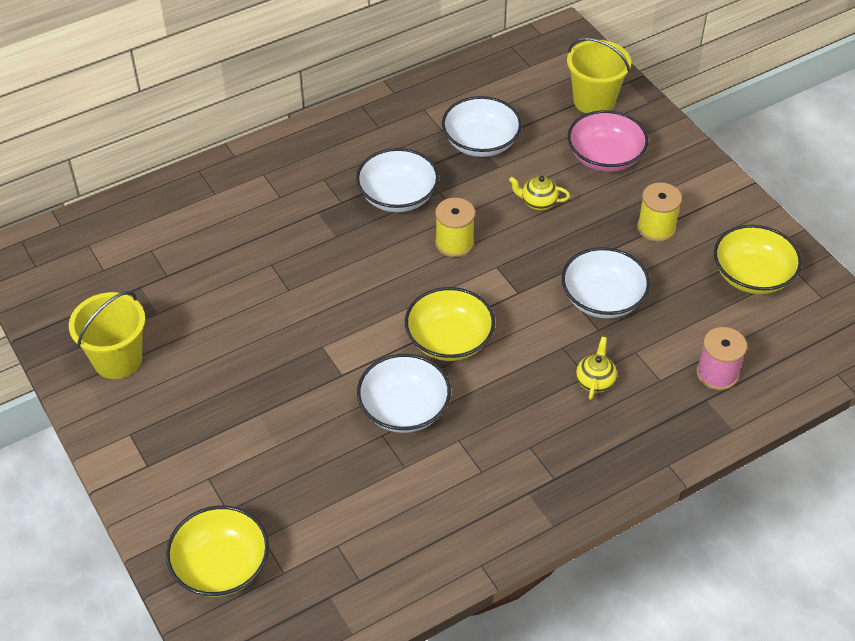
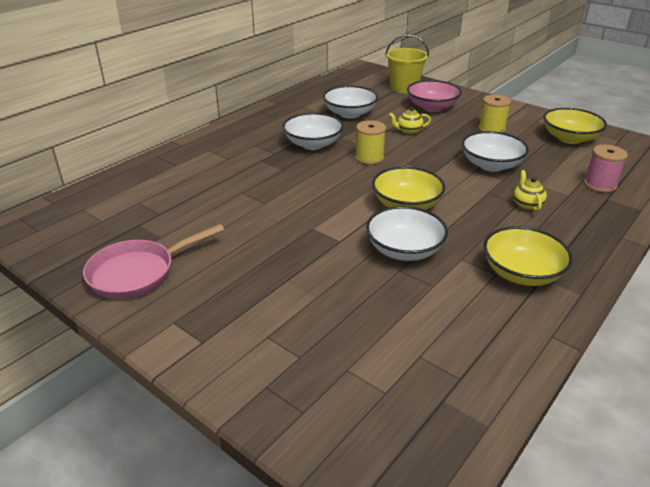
camera: 20 degrees left, 15 degrees down
(117, 359) = (138, 273): yellow bucket -> pink pan
(221, 566) = (321, 405): yellow bowl -> yellow bowl (521, 273)

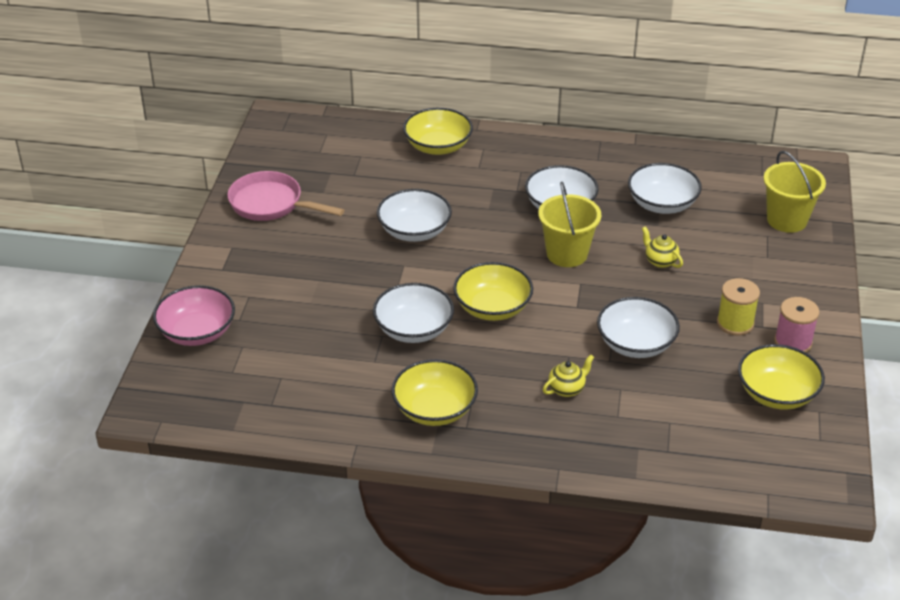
camera: 60 degrees right, 5 degrees up
(179, 166) = (438, 146): none -> yellow bowl
(273, 209) = (414, 231): none -> white bowl
(369, 158) = (567, 254): yellow spool -> yellow bucket
(432, 107) = (750, 259): pink bowl -> pink bowl (197, 332)
(600, 185) = (667, 437): pink spool -> pink spool (793, 342)

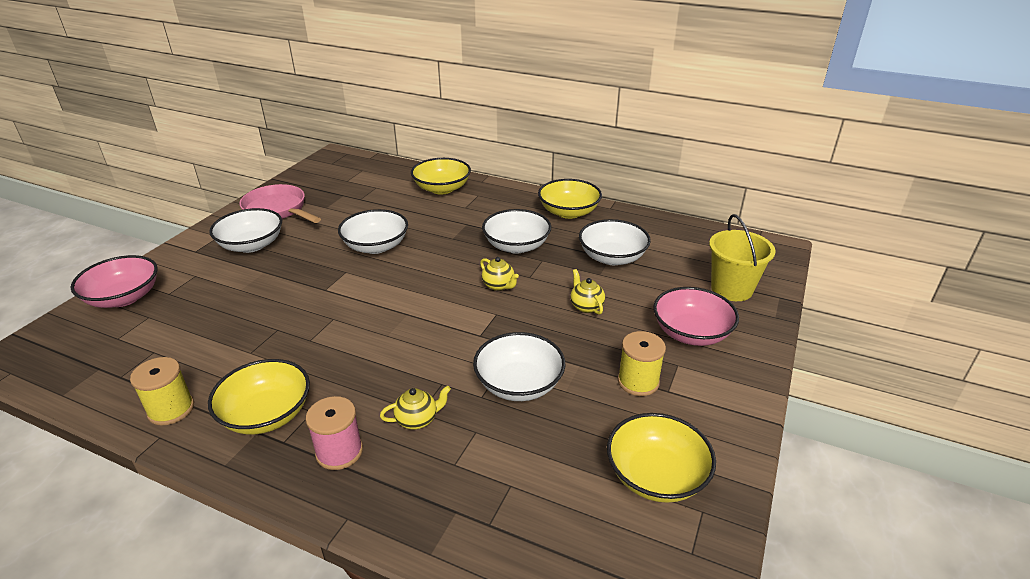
camera: 15 degrees right, 5 degrees down
(346, 422) = (171, 409): none -> yellow spool
(413, 329) = (310, 329): white bowl -> white bowl (251, 245)
(492, 308) = (398, 322): yellow bowl -> yellow bowl (568, 212)
(567, 254) = (499, 285): yellow bucket -> yellow teapot
(764, 271) = (691, 333): none -> pink bowl
(793, 342) = (697, 415): pink spool -> pink spool (339, 452)

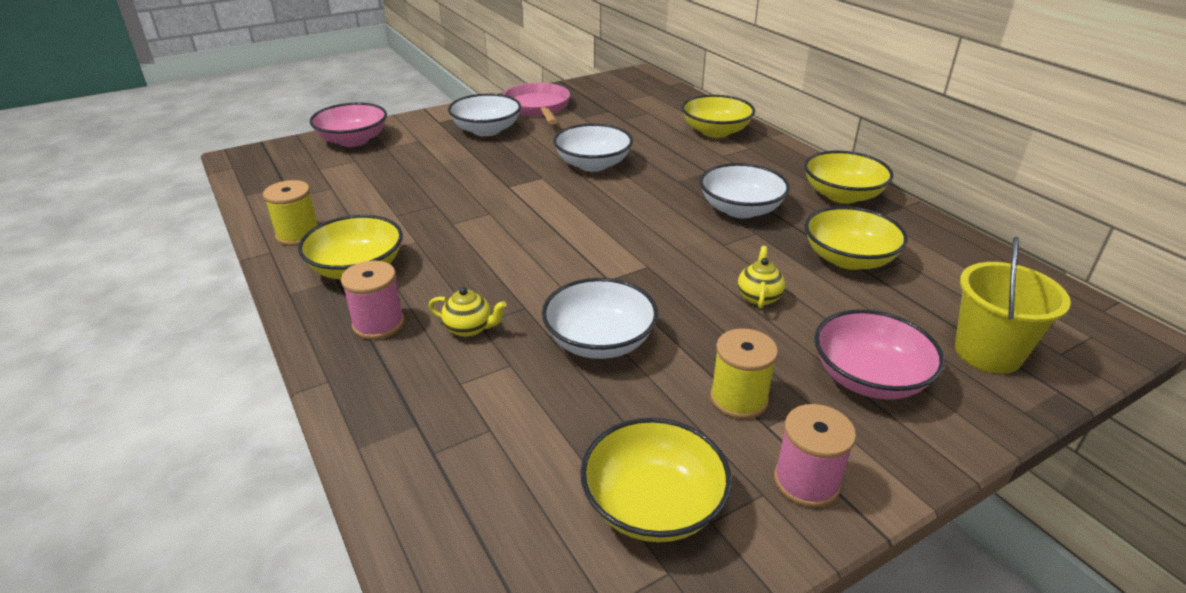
camera: 35 degrees right, 0 degrees up
(499, 285) = (679, 241): yellow teapot -> none
(612, 257) = (848, 259): white bowl -> yellow bowl
(717, 414) = (806, 482): none -> pink spool

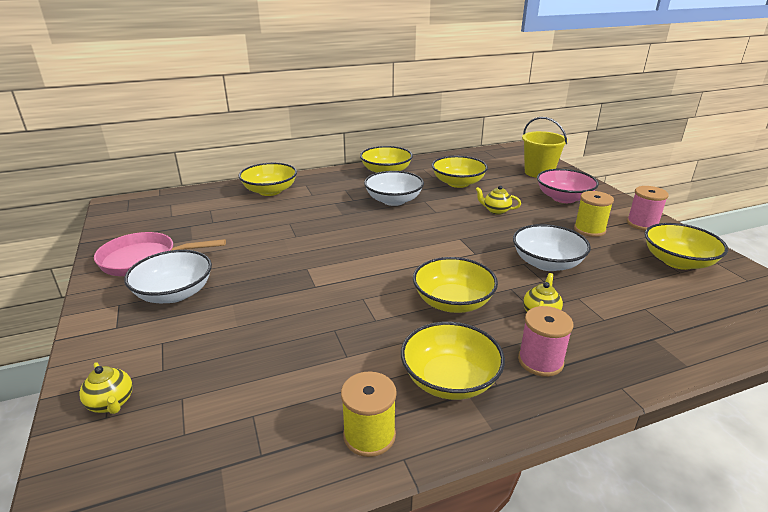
camera: 80 degrees left, 5 degrees down
(353, 140) = (111, 403): pink bowl -> yellow teapot
(488, 266) = (453, 302): none -> yellow bowl
(593, 164) = (295, 243): white bowl -> none

